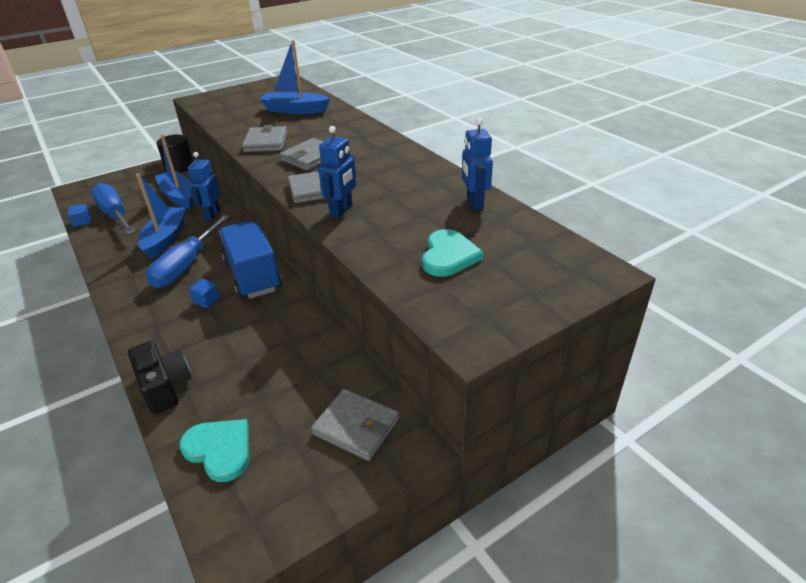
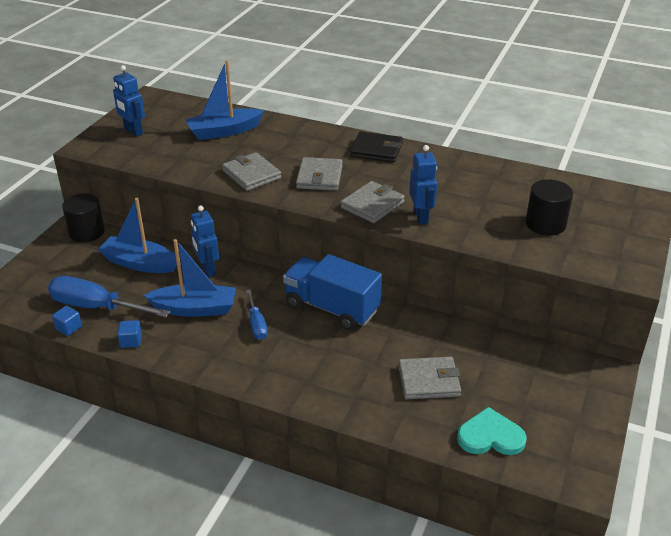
camera: 35 degrees left, 0 degrees up
(165, 387) = (389, 420): black camera -> none
(166, 239) = (195, 309): blue boat -> blue boat turned 120 degrees clockwise
(186, 266) = (257, 325): blue screwdriver -> blue screwdriver, size x0.55
(207, 301) = (323, 344): blue cube -> blue cube (131, 341)
(356, 426) = (558, 377): grey wallet -> grey wallet (428, 381)
(387, 150) = (376, 150): none -> black wallet
(448, 256) = (545, 224): turquoise heart -> black cylinder
(474, 203) = (508, 177): blue robot -> blue robot (133, 131)

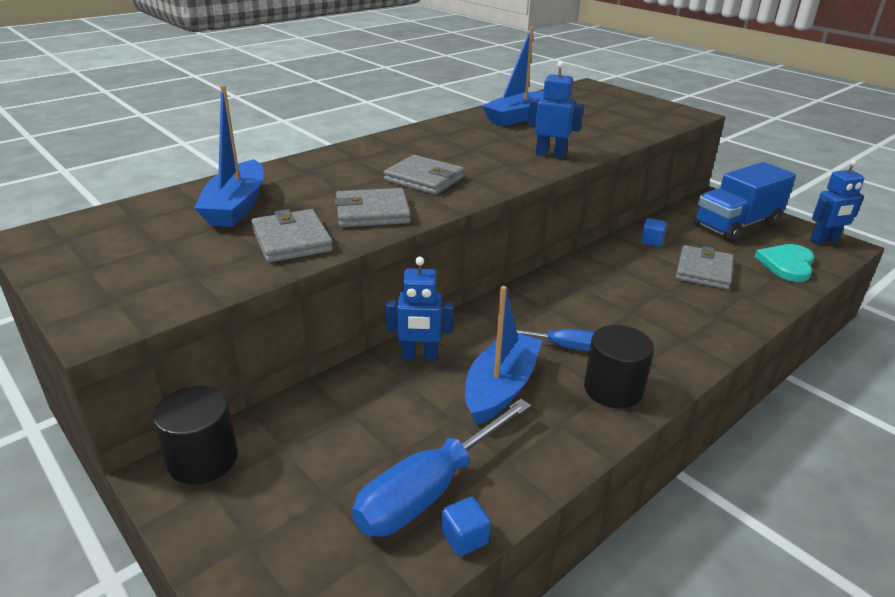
camera: 65 degrees left, 5 degrees down
(131, 341) = (540, 467): blue cube -> blue cube (651, 241)
(133, 131) = (122, 270): blue robot -> blue robot (824, 240)
(139, 263) = (351, 416): blue boat -> blue boat (517, 117)
(332, 308) = (561, 290): blue truck -> blue truck (736, 225)
(372, 205) = (509, 168): grey wallet -> grey wallet (291, 240)
(376, 150) = (400, 143): black wallet -> none
(545, 224) = (600, 118): black cylinder -> black cylinder (613, 389)

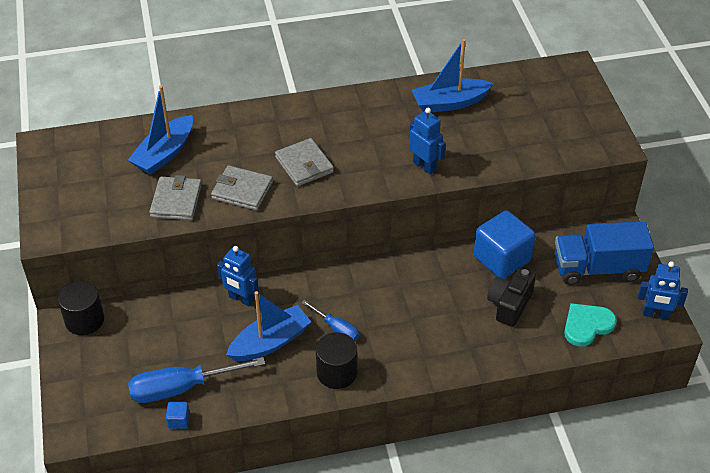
camera: 30 degrees right, 15 degrees up
(651, 241) = (502, 259): blue cube -> blue cube, size x2.40
(703, 271) = (509, 304): grey wallet -> black camera

